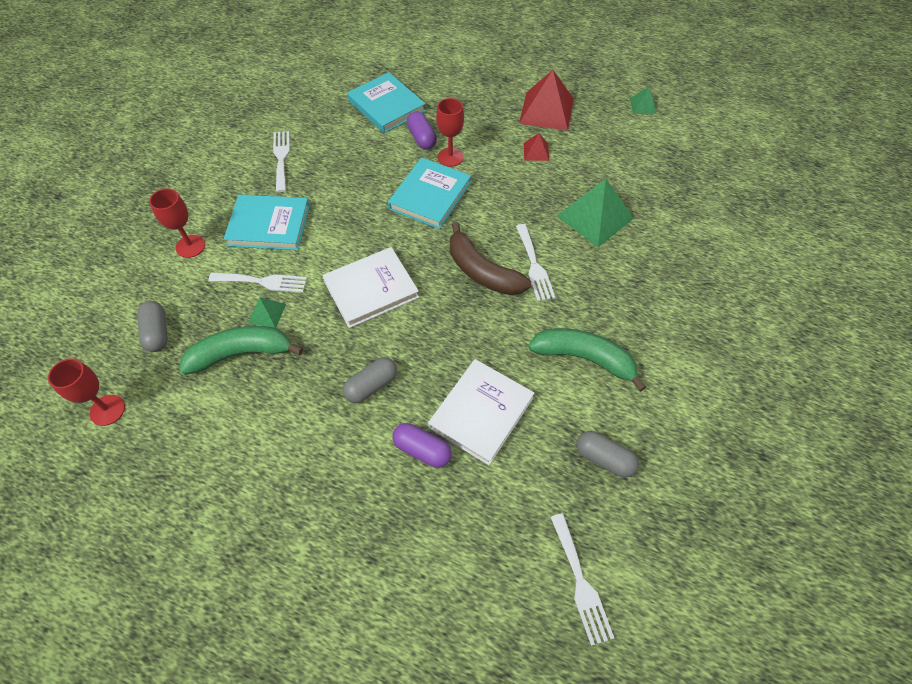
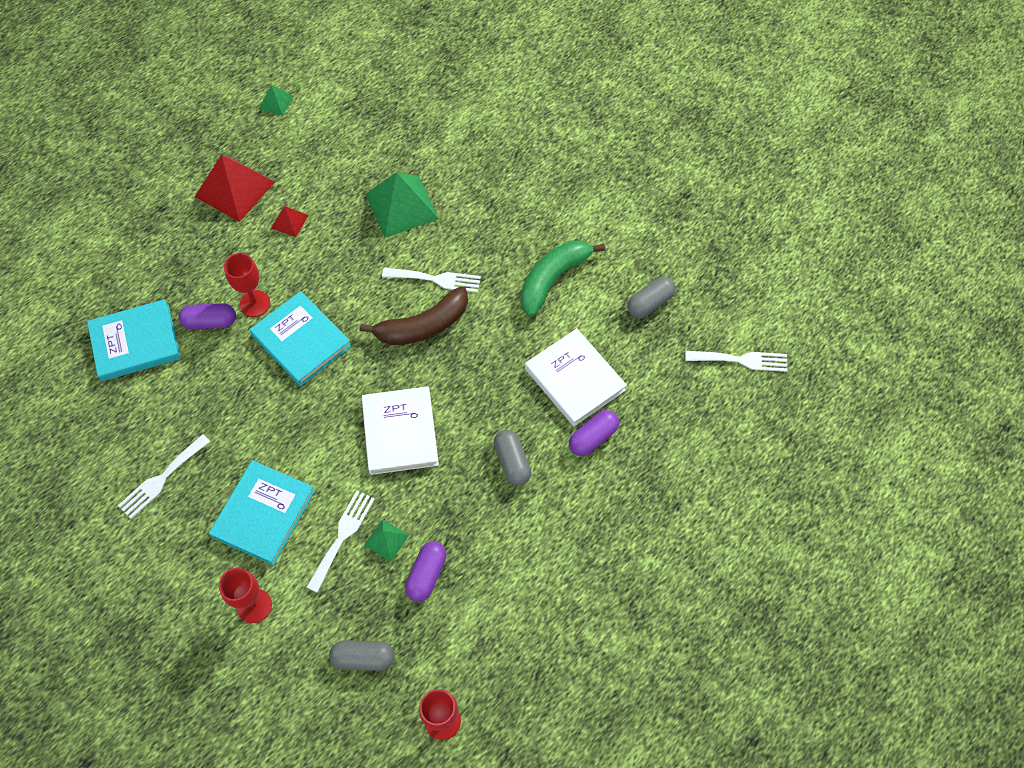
camera: 70 degrees left, 5 degrees up
(241, 353) = (427, 575): green banana -> purple capsule
(281, 158) = (162, 479): white fork -> white fork turned 60 degrees counterclockwise

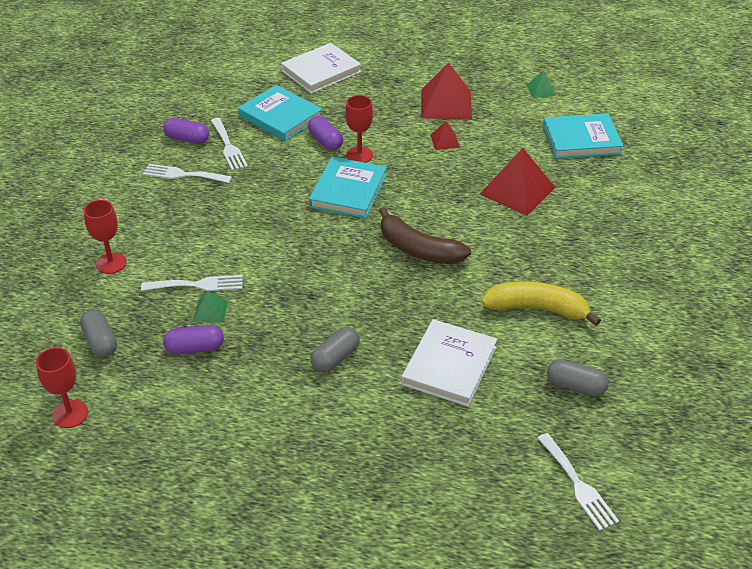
camera: 60 degrees right, 20 degrees down
(263, 514) = (189, 235): turquoise book -> turquoise book (581, 139)
(400, 432) = (311, 278): white book -> white book (321, 71)
(401, 206) = (517, 190): green pyramid -> red pyramid
(436, 279) = (468, 238): white fork -> white fork (228, 146)
(553, 279) = (537, 309): green banana -> yellow banana
(593, 438) = (400, 403): purple capsule -> purple capsule (187, 139)

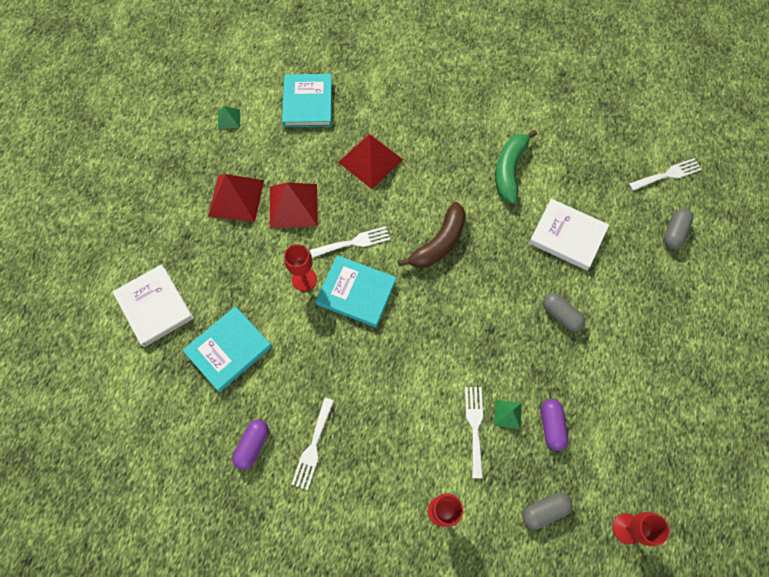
camera: 85 degrees left, 25 degrees up
(228, 146) = (272, 402): white fork -> white fork (354, 242)
(325, 141) = (278, 308): purple capsule -> none
(445, 141) = (293, 206): red pyramid -> red pyramid, size x2.06
(537, 309) = (509, 170): yellow banana -> green banana
(575, 386) = (584, 160): grey capsule -> grey capsule (674, 233)

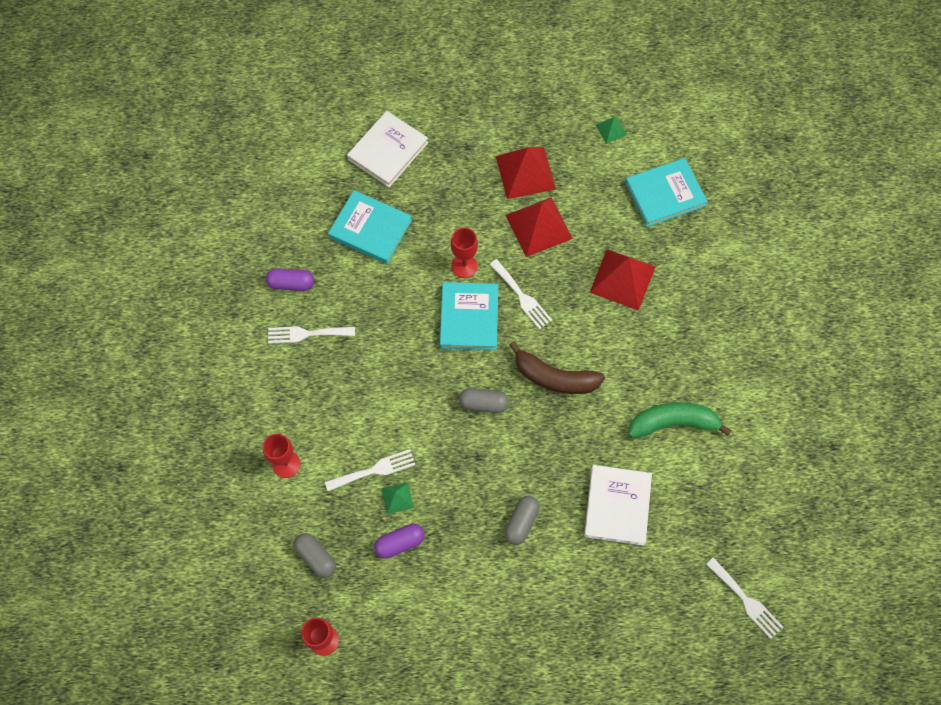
camera: 70 degrees right, 0 degrees up
(674, 233) = (670, 623): grey capsule -> grey capsule (483, 404)

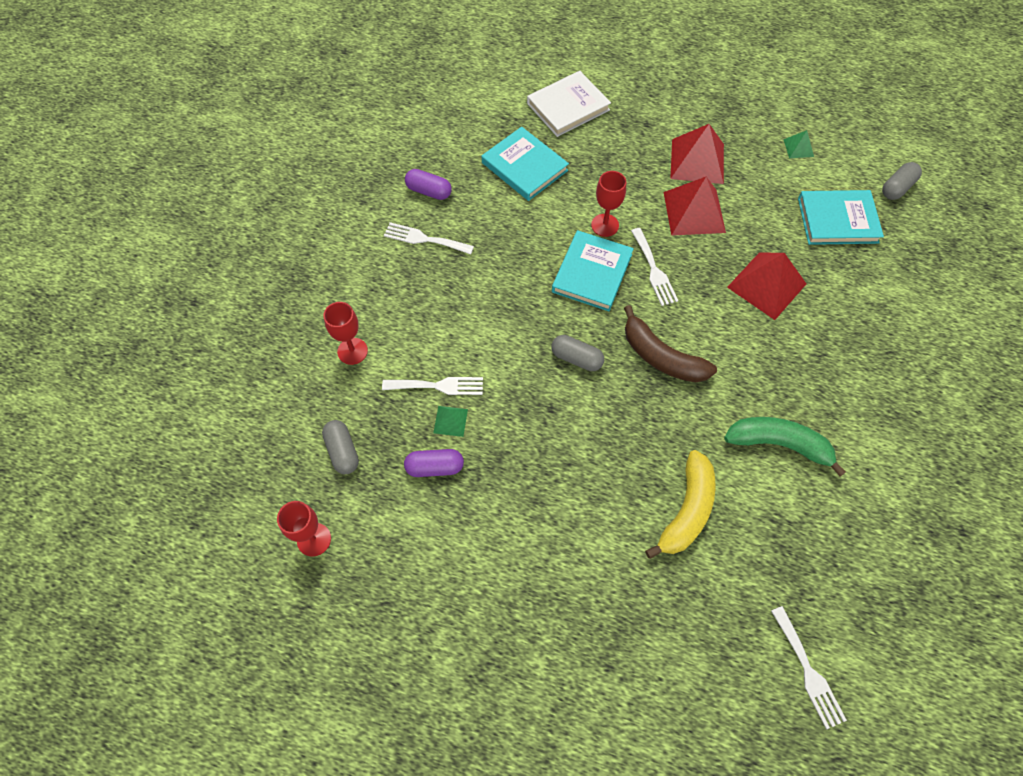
camera: 20 degrees right, 5 degrees down
(521, 522) = (573, 491): grey capsule -> grey capsule (897, 188)
(617, 506) = (686, 510): white book -> yellow banana

